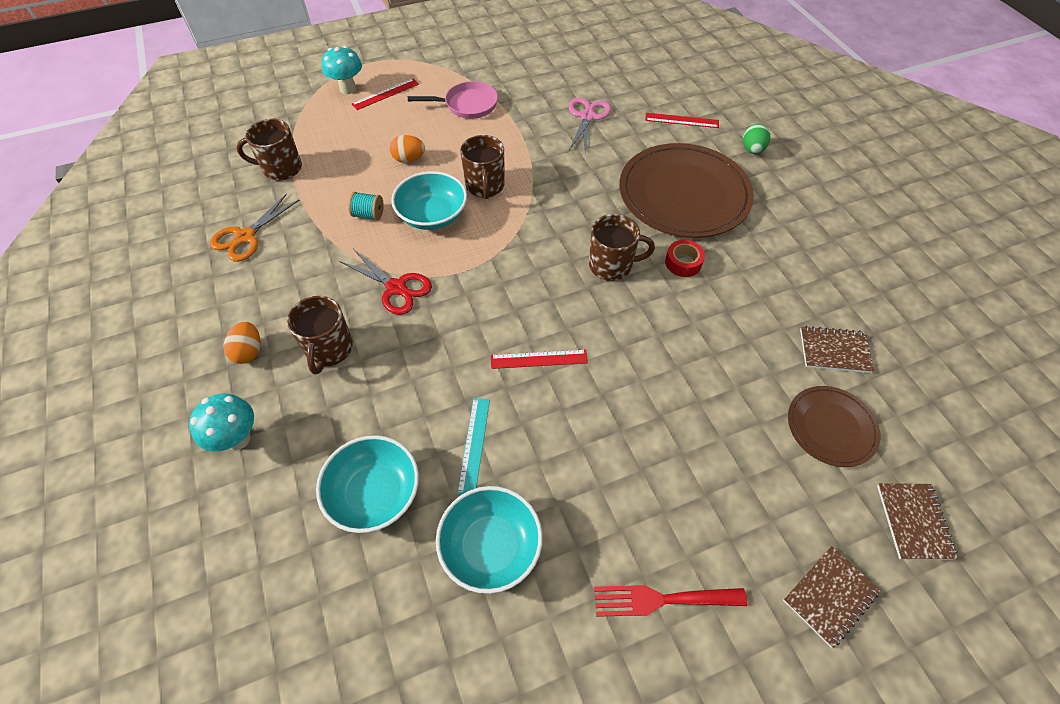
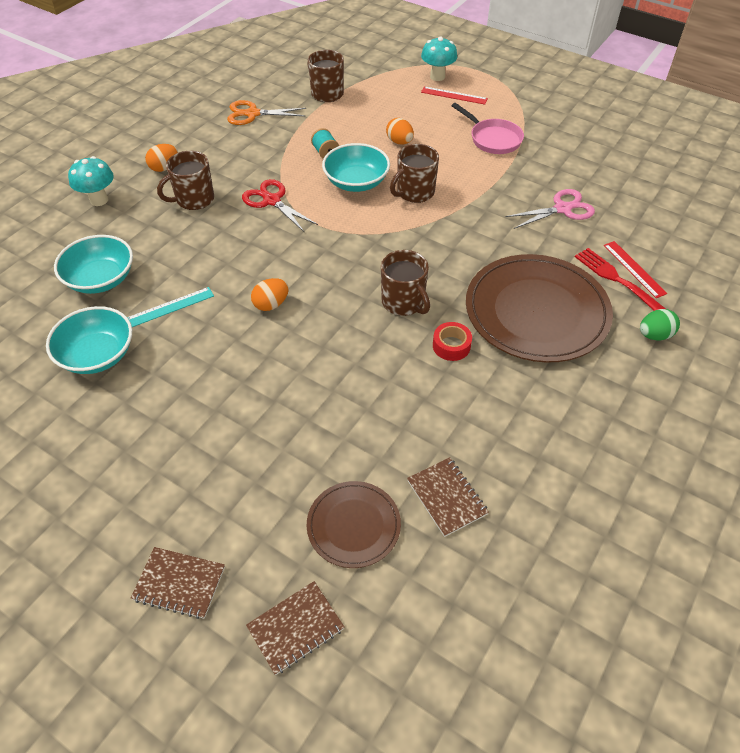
camera: 55 degrees right, 5 degrees down
(396, 288) = (272, 201): red scissors -> red scissors turned 135 degrees clockwise
(539, 359) = (271, 304): red ruler -> orange egg
(661, 600) = (112, 469): red fork -> red fork (615, 279)

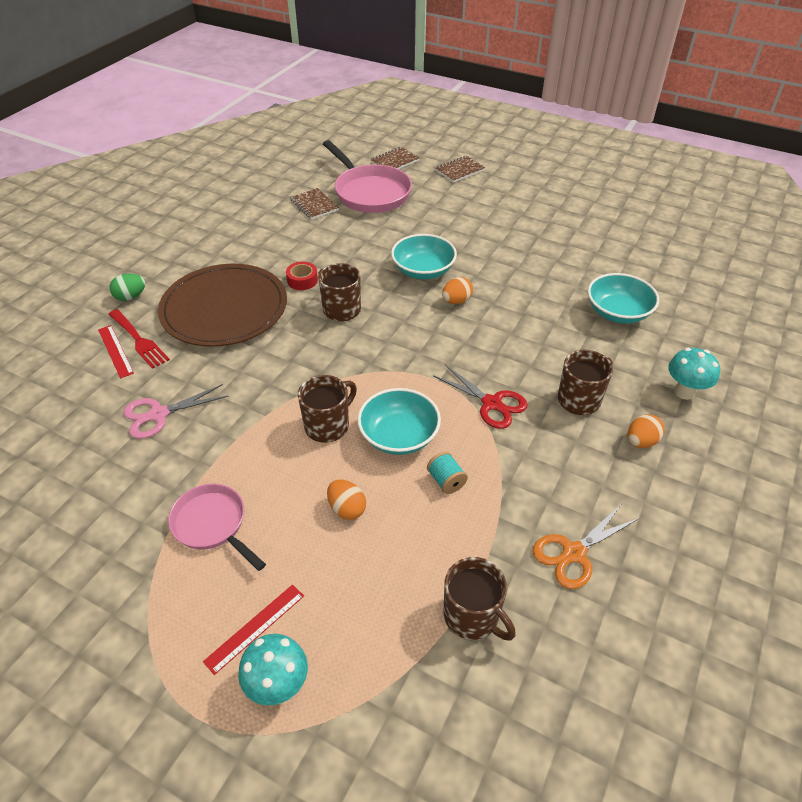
camera: 175 degrees right, 5 degrees down
(97, 355) = (577, 260): turquoise bowl -> turquoise bowl (423, 270)
(170, 307) = (541, 294): turquoise ruler -> none
(179, 583) = (459, 170): brown notebook -> brown notebook turned 45 degrees counterclockwise
(252, 114) = (574, 553): orange scissors -> orange scissors turned 150 degrees clockwise
(353, 525) = (370, 192): brown plate -> pink pan
(454, 95) = (255, 628): red ruler -> red ruler turned 60 degrees counterclockwise

